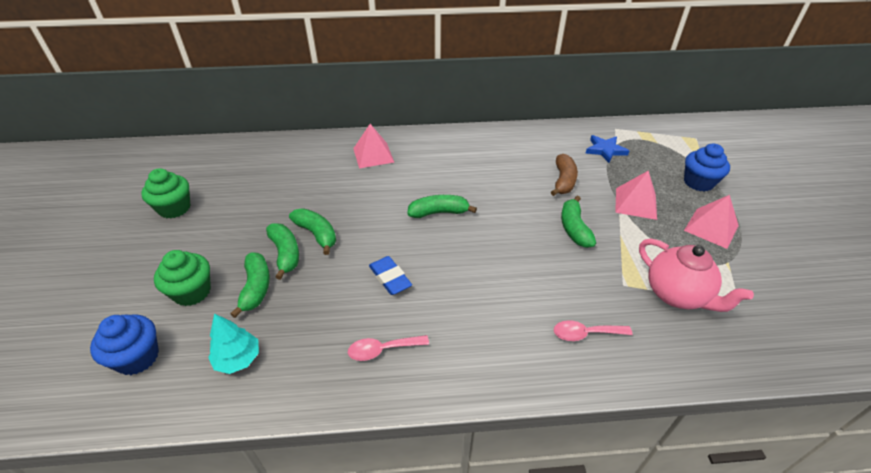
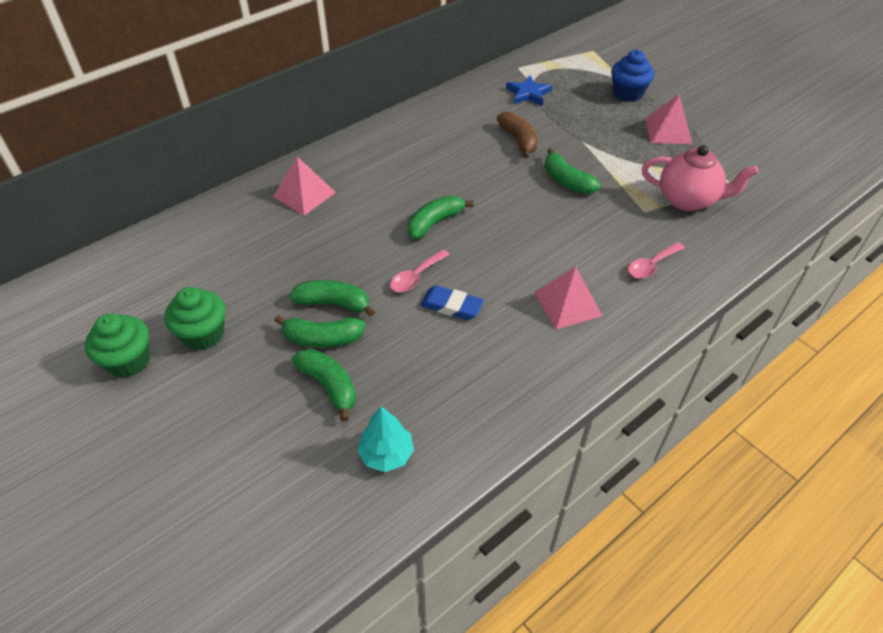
camera: 35 degrees left, 5 degrees up
(137, 357) = (280, 516): blue cupcake -> none
(192, 292) = (263, 427): green cupcake -> green cupcake (203, 334)
(285, 254) = (322, 338): green banana -> green banana turned 150 degrees clockwise
(382, 350) = (508, 369): pink spoon -> pink spoon (415, 277)
(636, 203) = (596, 135): pink pyramid -> pink pyramid (568, 304)

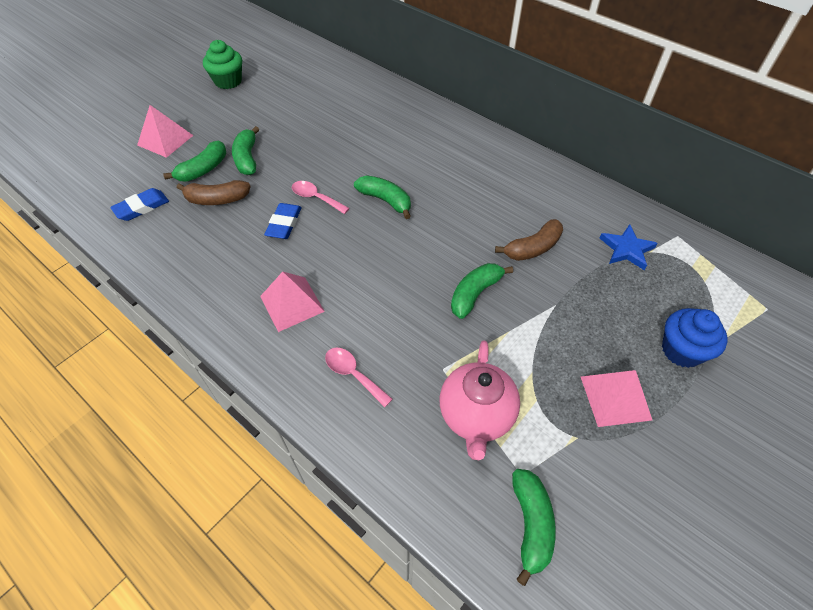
camera: 80 degrees right, 5 degrees up
(203, 334) = (250, 104): green cupcake -> none
(304, 194) = (403, 120): pink pyramid -> pink pyramid (165, 140)
(334, 303) = (282, 158): green banana -> green banana (530, 524)
(386, 454) = (142, 207): turquoise tree -> blue eraser
(394, 369) = (217, 199): none -> brown banana

